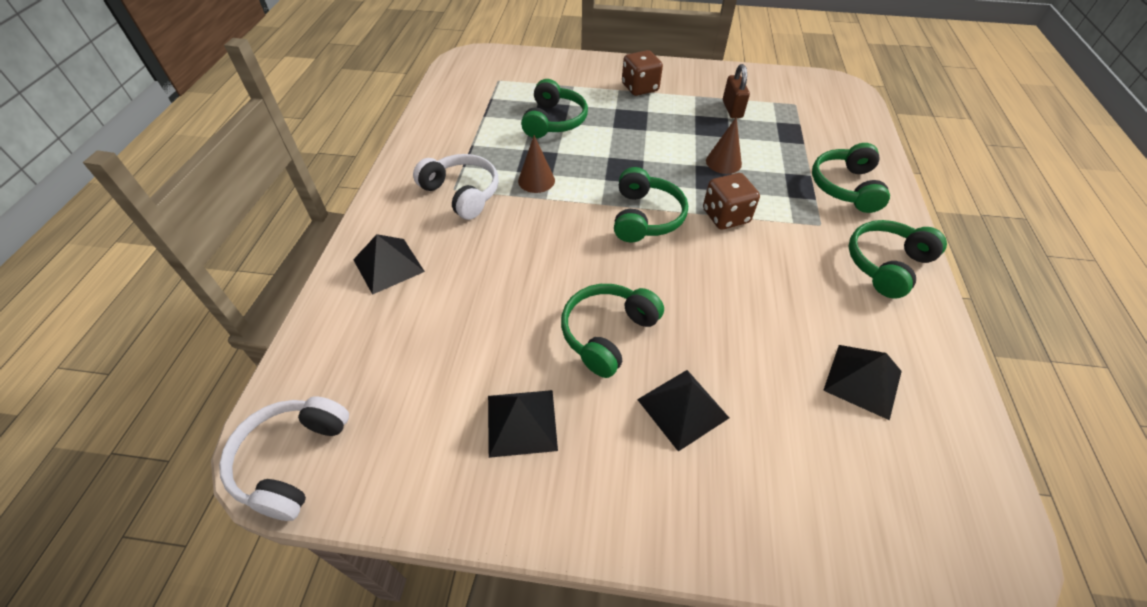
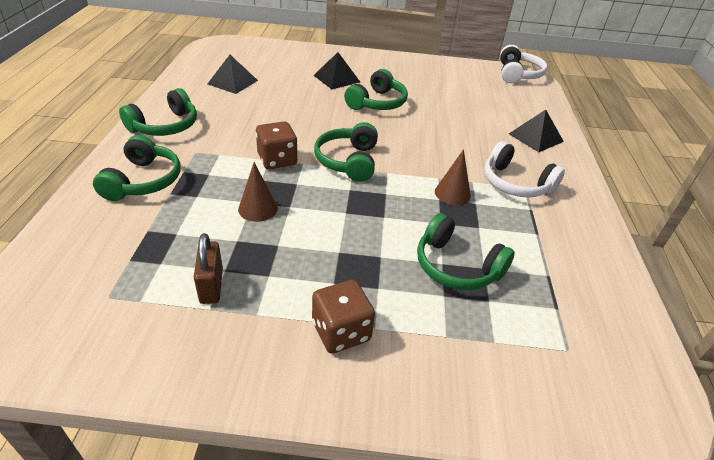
camera: 175 degrees right, 10 degrees down
(521, 422) = (418, 78): black pyramid -> none
(554, 121) = (456, 266): green headphones -> green headphones turned 60 degrees counterclockwise

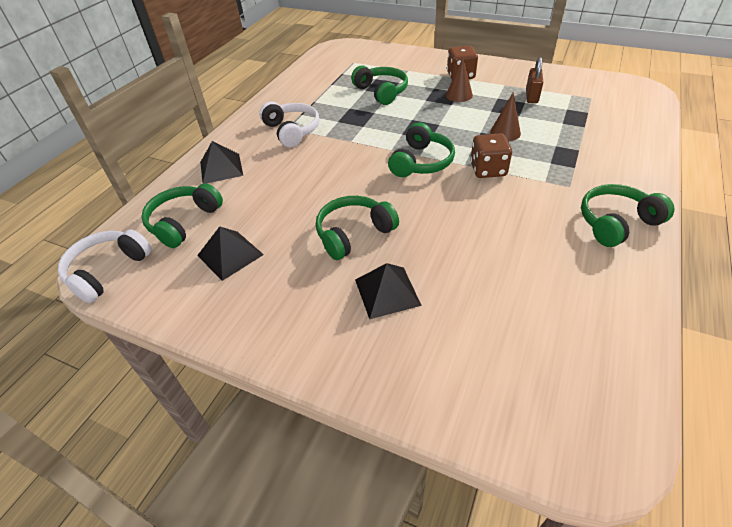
camera: 155 degrees left, 5 degrees up
(143, 181) = (607, 162): green headphones -> green headphones (184, 222)
(233, 82) = (550, 301): black pyramid -> black pyramid (230, 255)
(452, 193) = (349, 129): brown cone -> brown cone (459, 95)

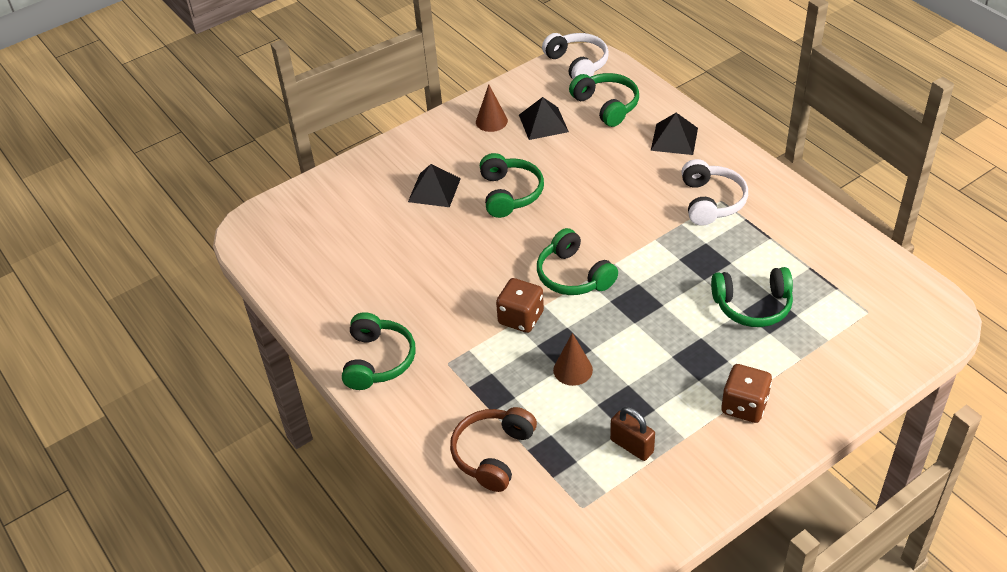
camera: 120 degrees right, 0 degrees up
(292, 131) = (711, 201): white headphones -> white headphones turned 90 degrees counterclockwise
(459, 95) = (690, 375): brown cone -> brown cone (491, 121)
(606, 137) = (493, 454): none -> brown headphones

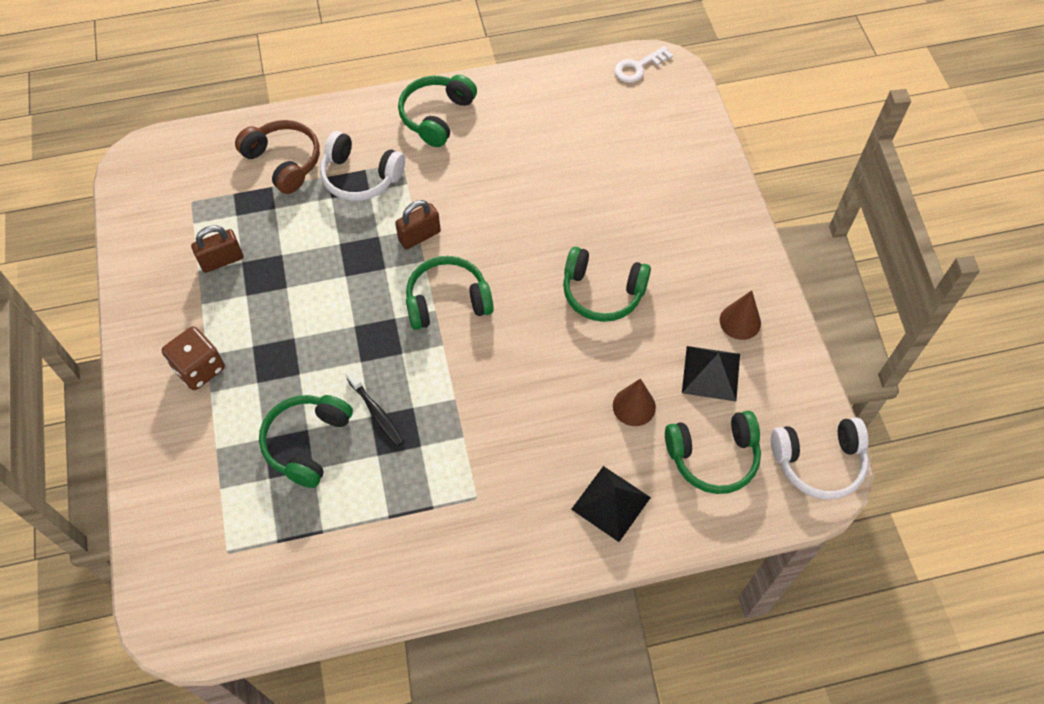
camera: 110 degrees right, 15 degrees up
(256, 245) = (638, 67): none -> white key
(378, 360) = (436, 116): green headphones -> green headphones turned 90 degrees clockwise
(434, 190) = (645, 227): black pyramid -> none
(521, 318) = (419, 236): brown dice -> brown padlock
(573, 370) = (332, 252): brown cone -> brown cone (634, 406)
(698, 277) = (376, 413): none -> black toothbrush
(711, 201) = (480, 486): white headphones -> white headphones (360, 176)

